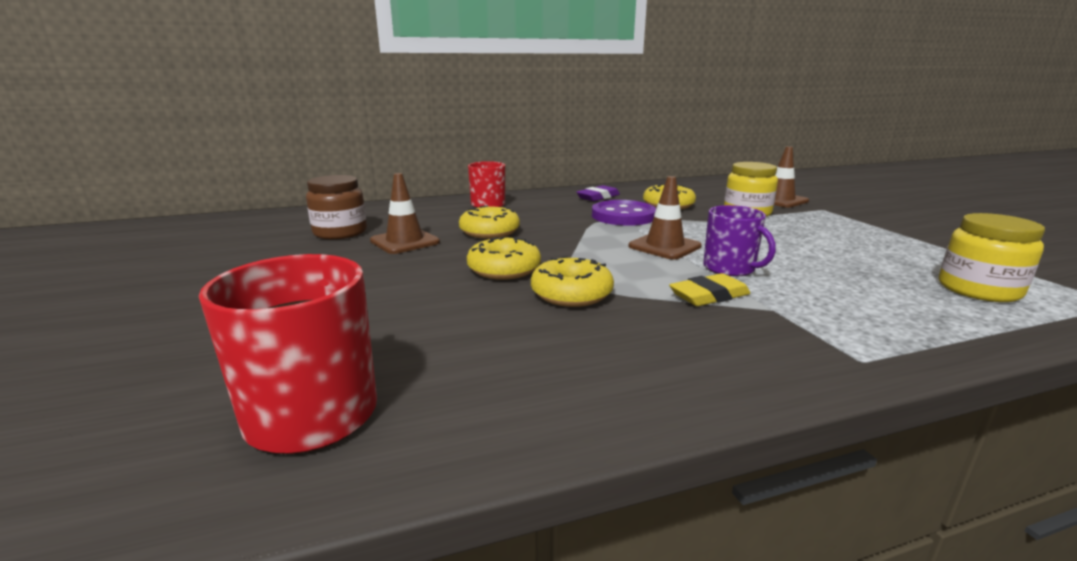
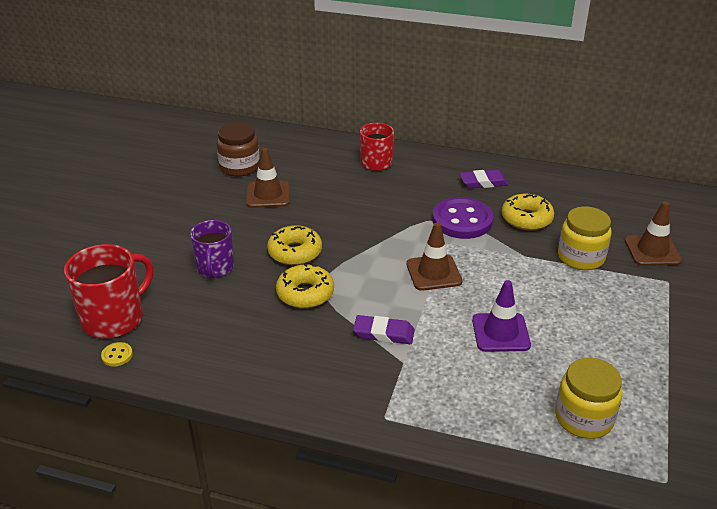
camera: 35 degrees right, 15 degrees up
(382, 461) = (117, 355): none -> yellow button
(489, 232) = (334, 204): yellow donut -> none
(709, 295) = (383, 333): yellow eraser -> purple eraser
(730, 268) = (441, 316): purple mug -> purple mug (215, 267)
(796, 263) = (500, 332): none -> purple traffic cone

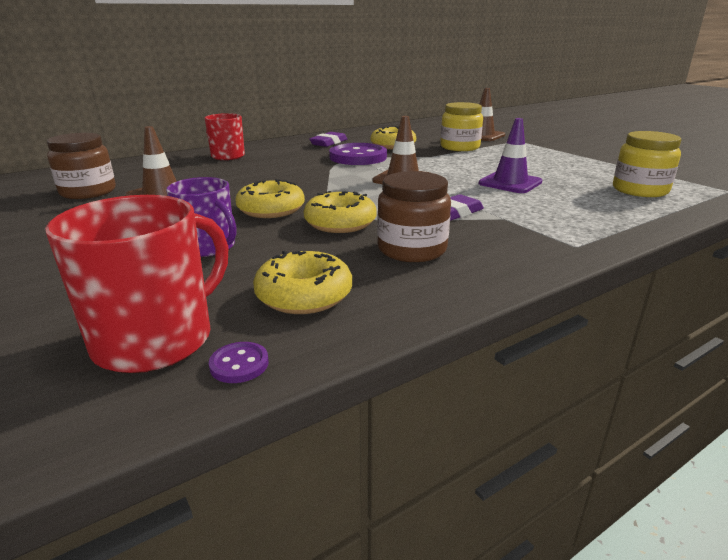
camera: 50 degrees left, 10 degrees down
(114, 318) = (156, 339): red mug -> red mug turned 45 degrees clockwise
(117, 355) = (239, 364): yellow button -> purple button
(194, 337) = (304, 295): none -> yellow donut
(295, 345) = (412, 249): none -> brown jar

